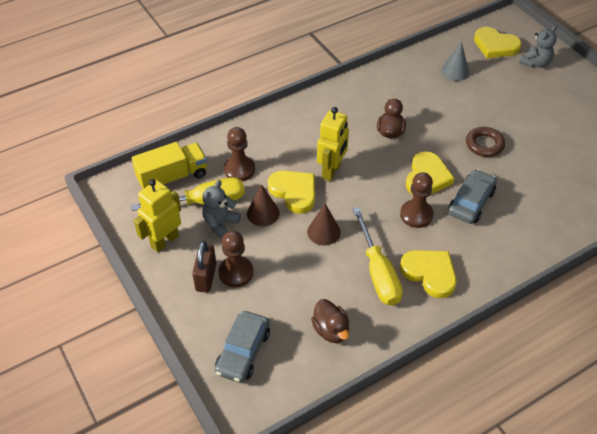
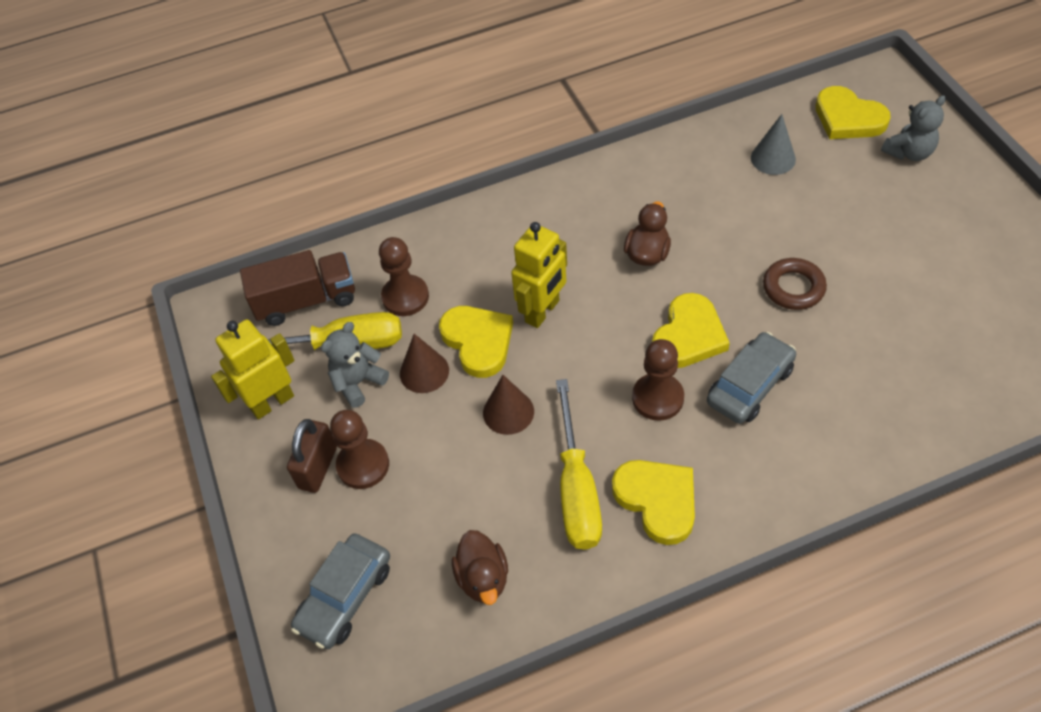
camera: 15 degrees right, 5 degrees up
(172, 177) = (306, 300): yellow truck -> brown truck

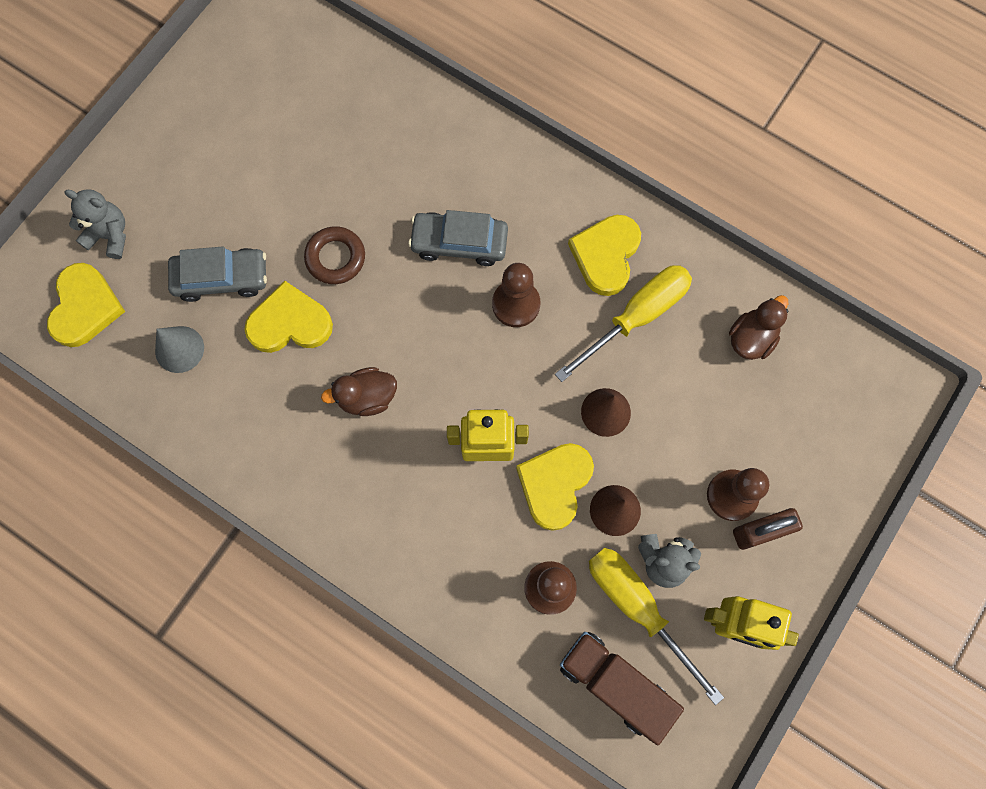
camera: 130 degrees left, 20 degrees up
(345, 596) = (837, 427): grey car -> grey car (222, 278)
(688, 336) = (438, 314): yellow heart -> yellow heart (290, 323)

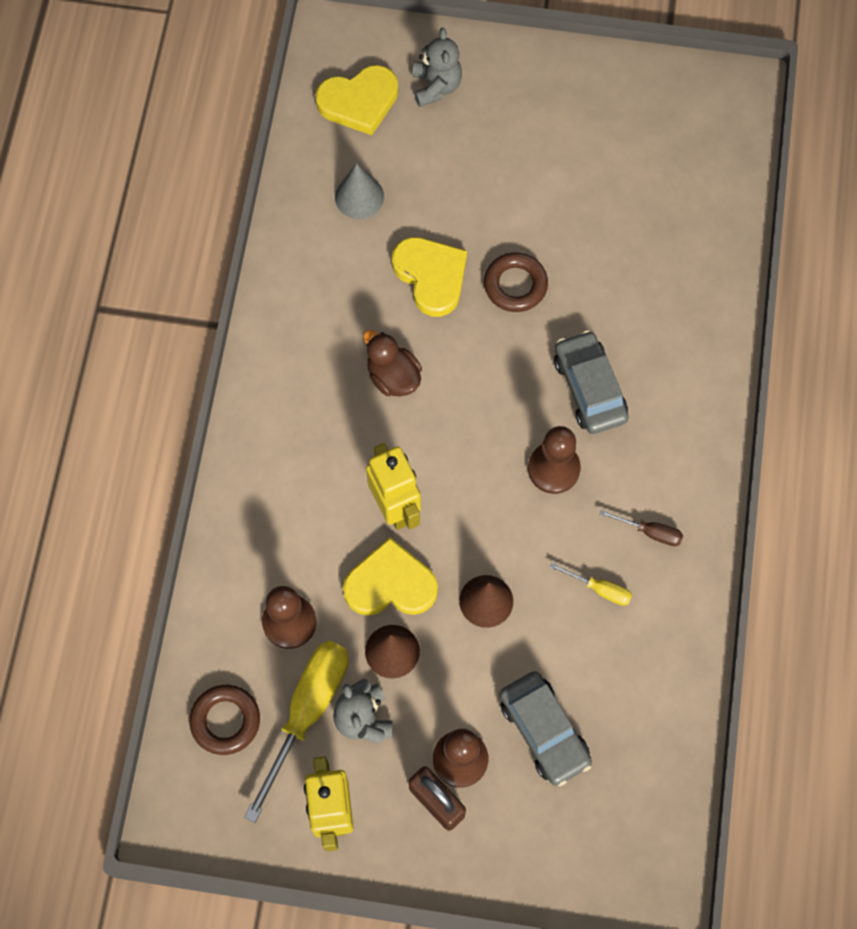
camera: 65 degrees right, 5 degrees down
(222, 278) = (444, 198): grey car -> grey car (544, 731)
(606, 255) = (650, 532): yellow heart -> brown screwdriver
(614, 684) = (225, 721): brown truck -> brown ring
(636, 317) = (600, 589): yellow screwdriver -> yellow screwdriver, size x0.46
(751, 338) = (636, 713): brown duck -> none

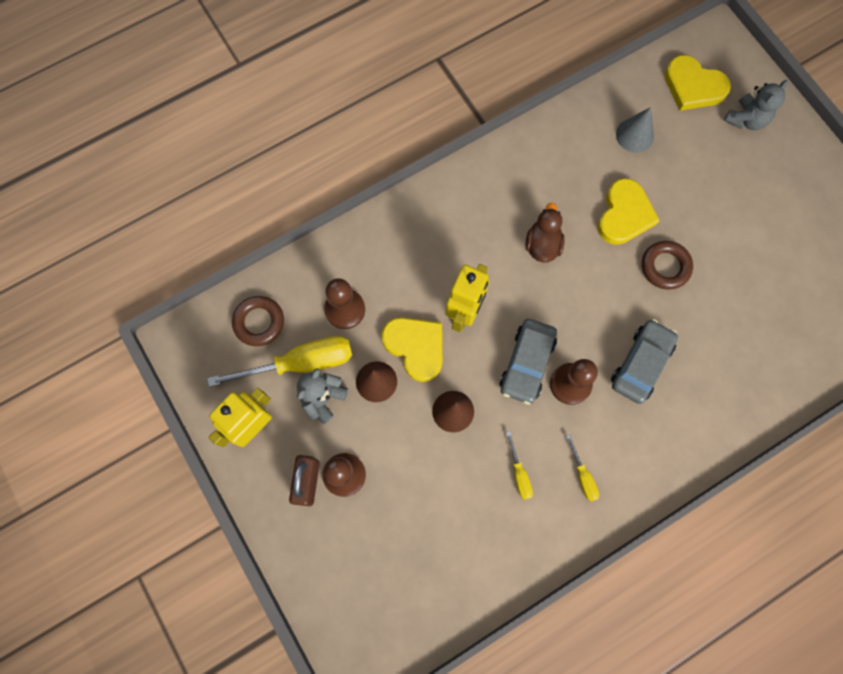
camera: 50 degrees right, 5 degrees up
(544, 731) = (402, 511): grey car -> grey car (527, 363)
(650, 532) = (583, 476): brown screwdriver -> yellow screwdriver

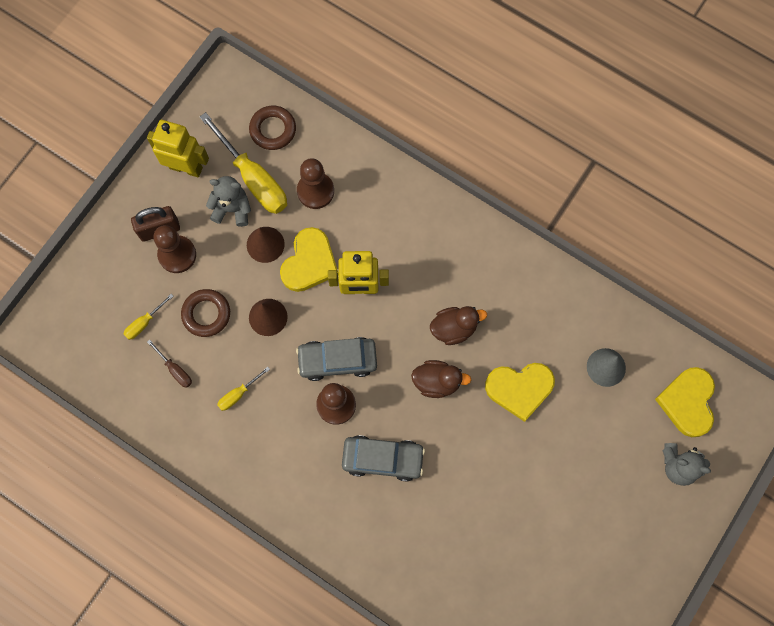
camera: 65 degrees right, 0 degrees up
(466, 528) = (175, 369): none -> brown screwdriver
(583, 476) = (260, 447): yellow screwdriver -> yellow screwdriver (144, 323)
(587, 282) = (437, 382): none -> brown duck
(665, 267) = (486, 445): brown ring -> brown ring (206, 314)

